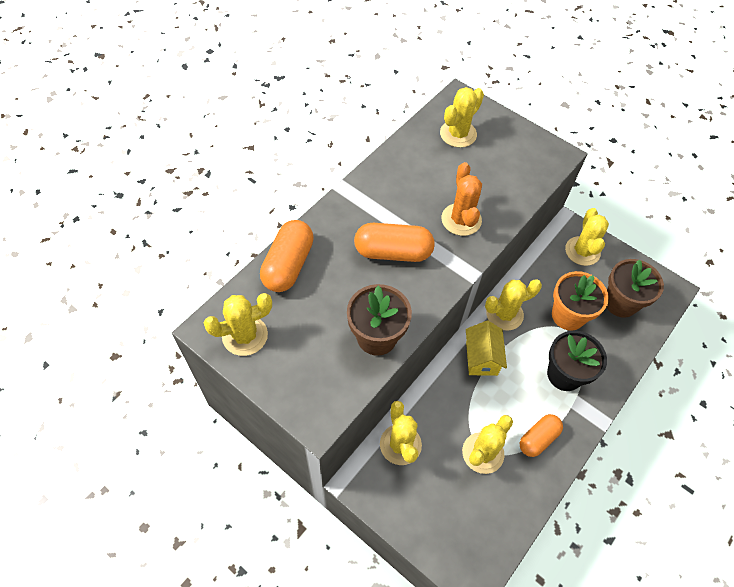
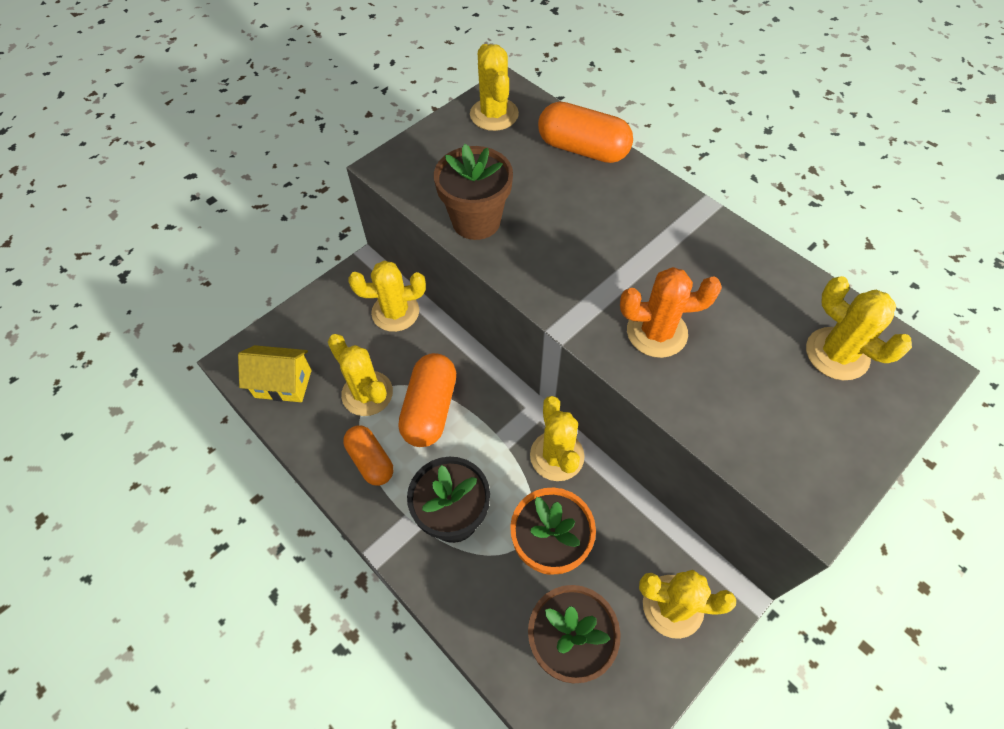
camera: 100 degrees right, 0 degrees up
(393, 252) = (599, 247): orange capsule -> orange capsule (430, 409)
(481, 358) = (492, 414): yellow house -> yellow house (283, 384)

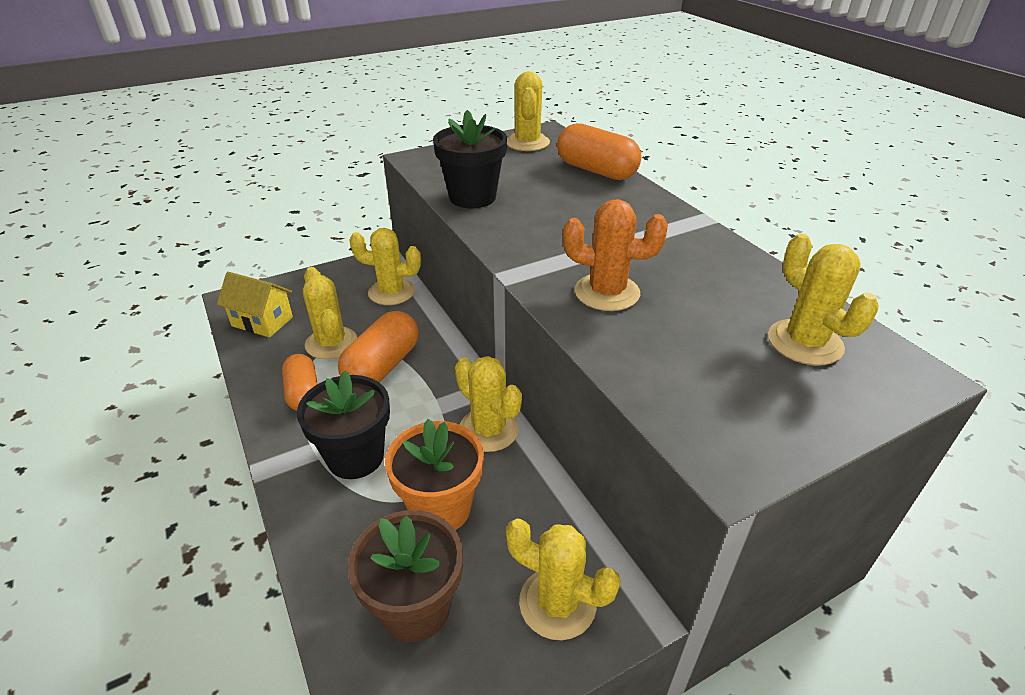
camera: 15 degrees right, 20 degrees down
(476, 221) = (472, 197): brown flower pot -> black flower pot
(557, 456) = (488, 430): yellow cactus -> yellow cactus turned 45 degrees counterclockwise

